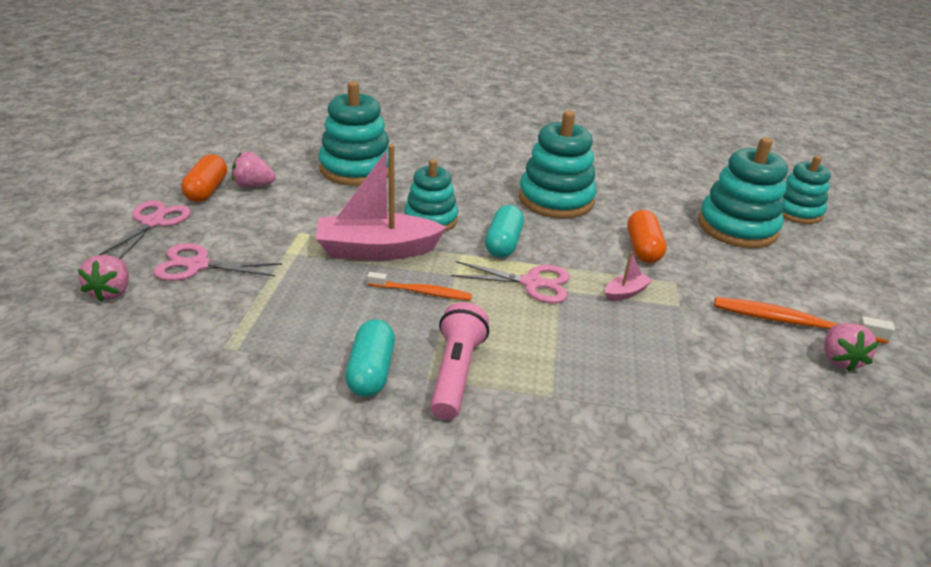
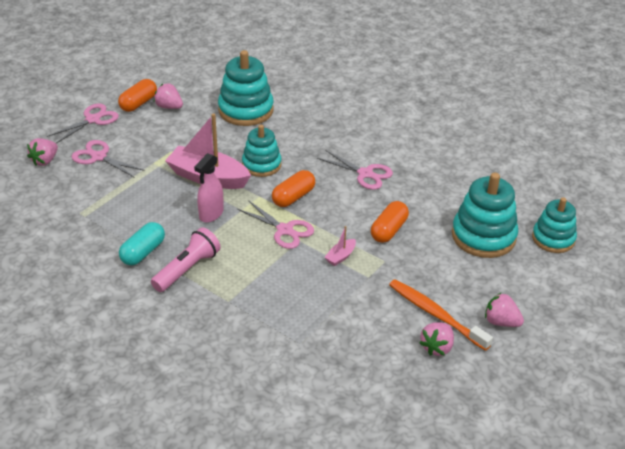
camera: 30 degrees right, 5 degrees up
(422, 292) = (211, 214): orange toothbrush -> pink spray bottle
(503, 243) = (293, 197): turquoise capsule -> orange capsule
(556, 199) = (365, 174): turquoise stacking toy -> pink scissors
(625, 292) = (340, 256): pink boat -> pink boat turned 135 degrees clockwise
(858, 307) = (501, 322): none -> pink strawberry

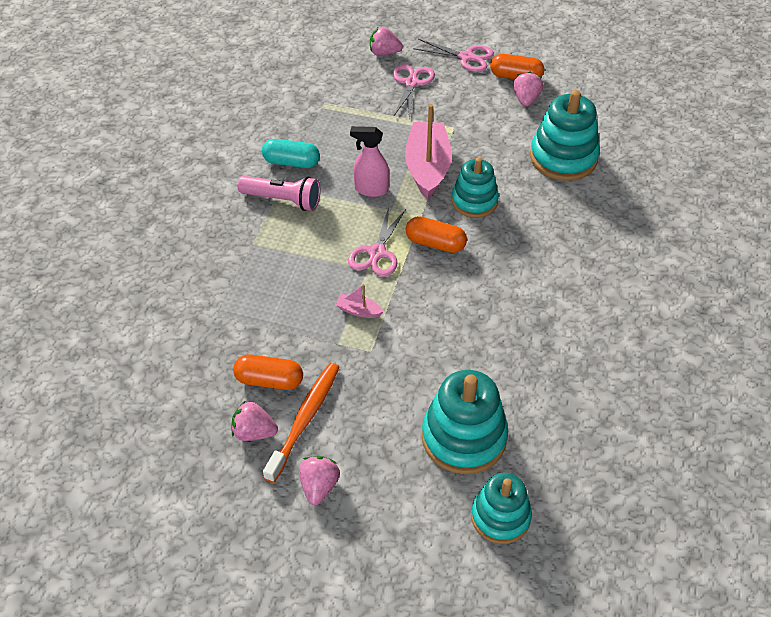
camera: 70 degrees right, 10 degrees up
(365, 174) = (515, 293): pink scissors -> none
(389, 230) = (425, 341): orange capsule -> orange capsule (269, 380)

